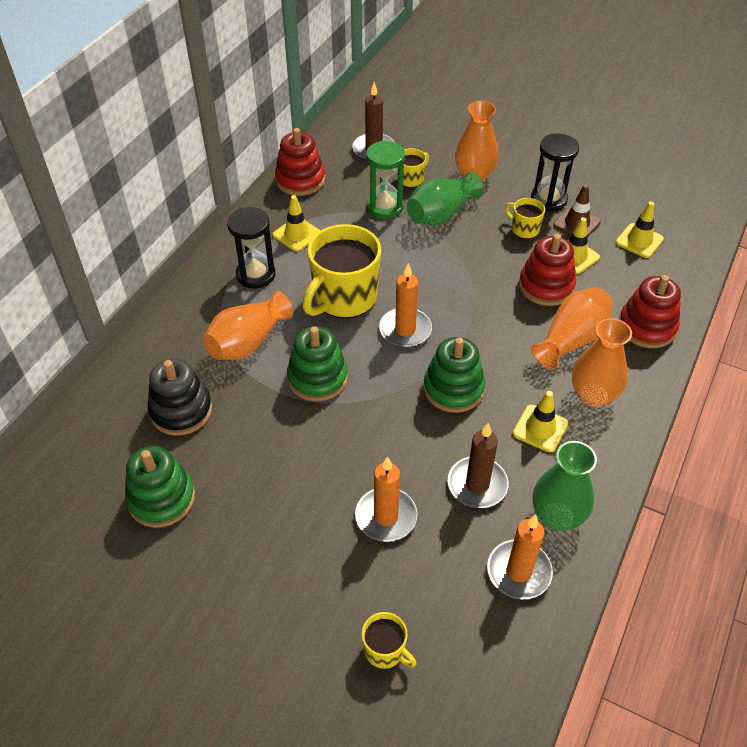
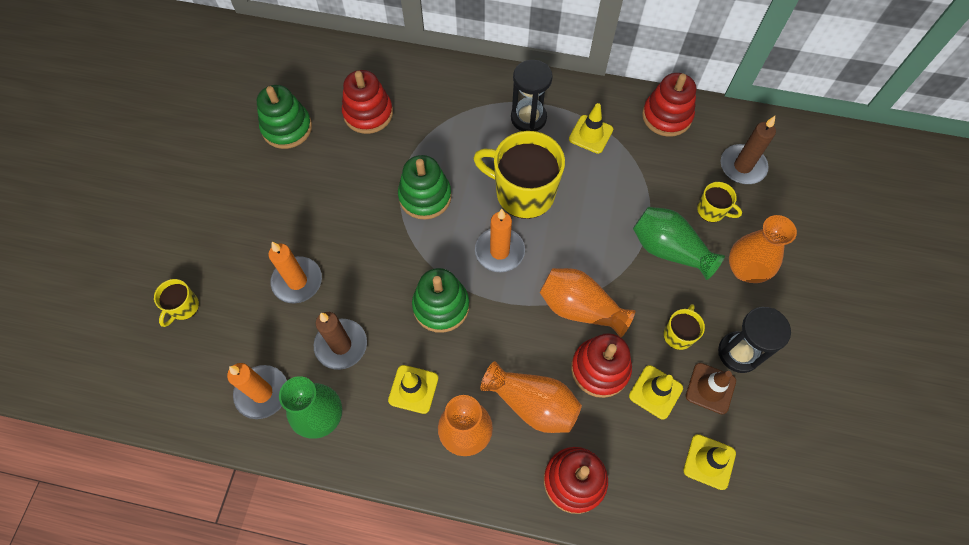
camera: 75 degrees right, 15 degrees up
(181, 410) = (368, 113): black stacking toy -> red stacking toy
(248, 342) = (450, 136): orange vase -> orange vase (580, 308)
(384, 207) = (658, 196): green hourglass -> none

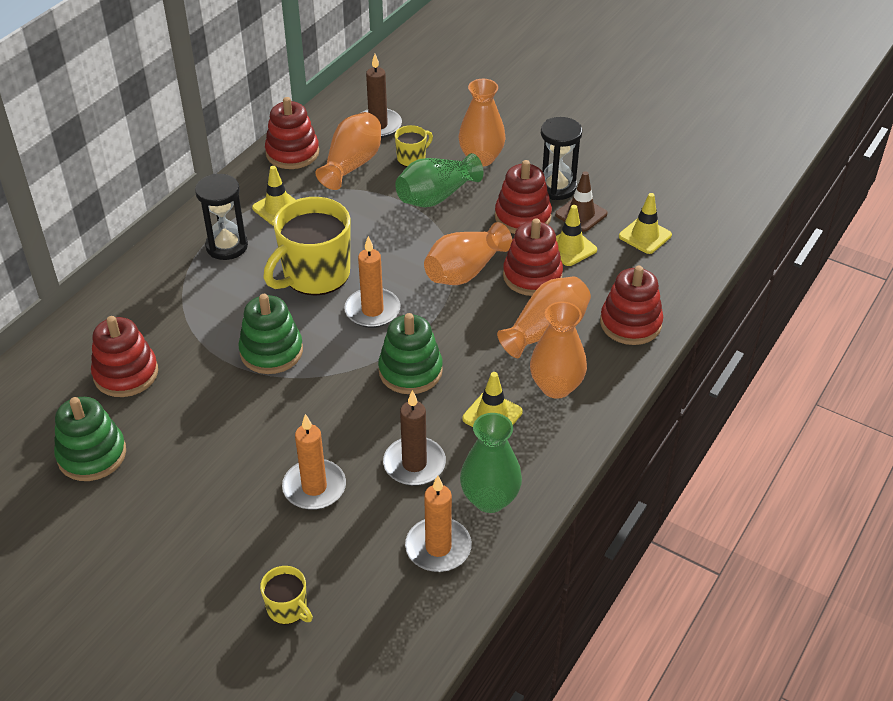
camera: 70 degrees left, 20 degrees down
(676, 166) = (352, 164): none -> orange vase
(678, 334) = (522, 217): yellow mug -> red stacking toy

